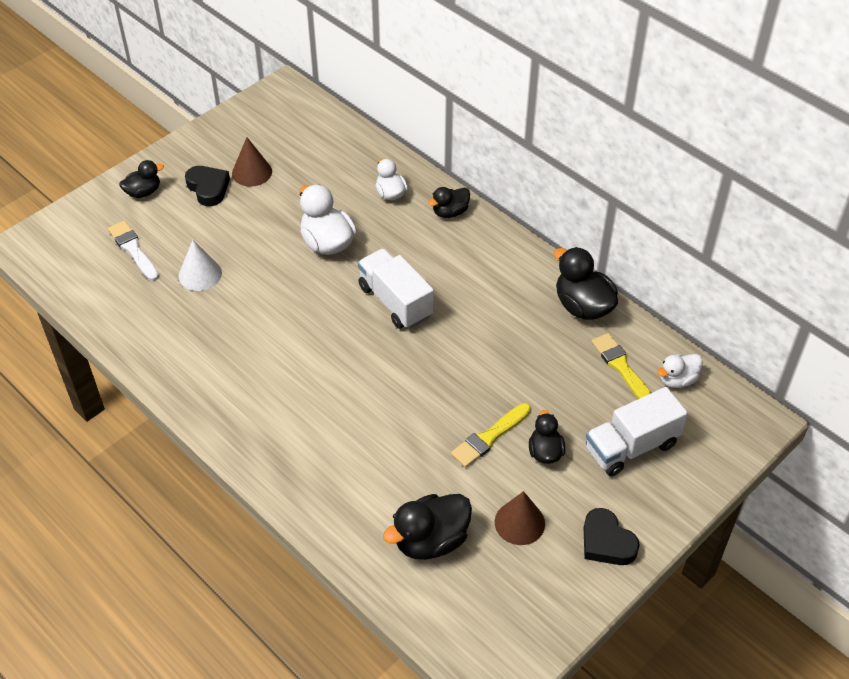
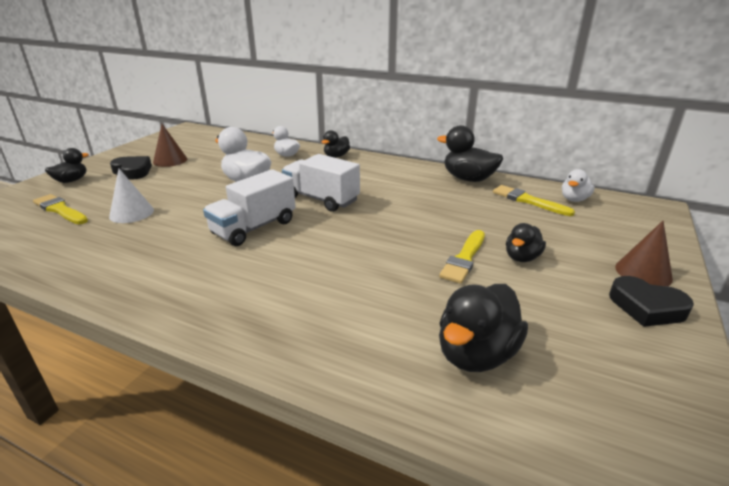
camera: 20 degrees left, 20 degrees down
(133, 249) = (60, 210): white brush -> yellow brush
(519, 522) = (551, 313): brown cone -> brown cone (643, 273)
(545, 452) = (522, 257): black duck -> black duck turned 120 degrees counterclockwise
(631, 446) = (586, 239): white truck -> white truck (254, 228)

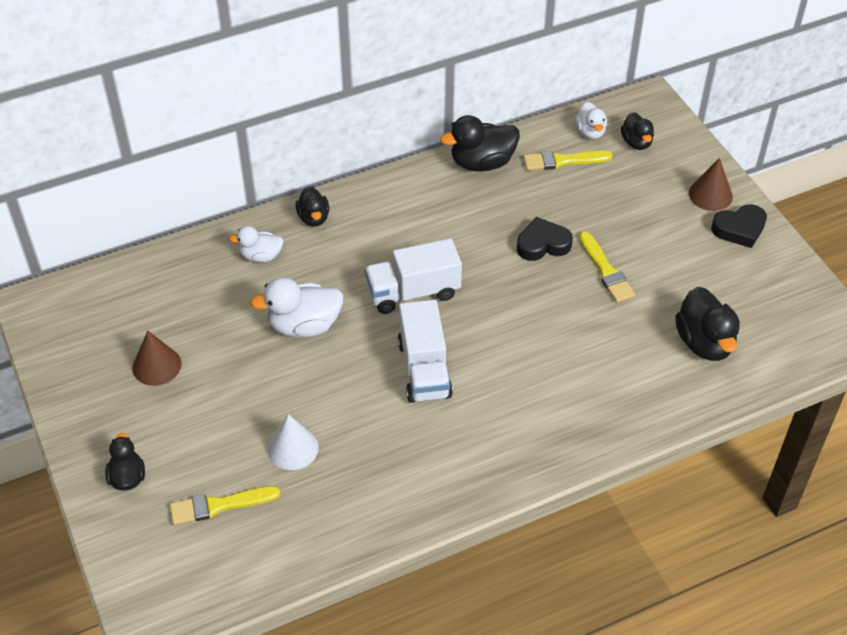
camera: 50 degrees left, 20 degrees up
(133, 171) = (159, 412): black heart -> black heart (543, 244)
(522, 257) = (635, 238): black duck -> black duck (636, 142)

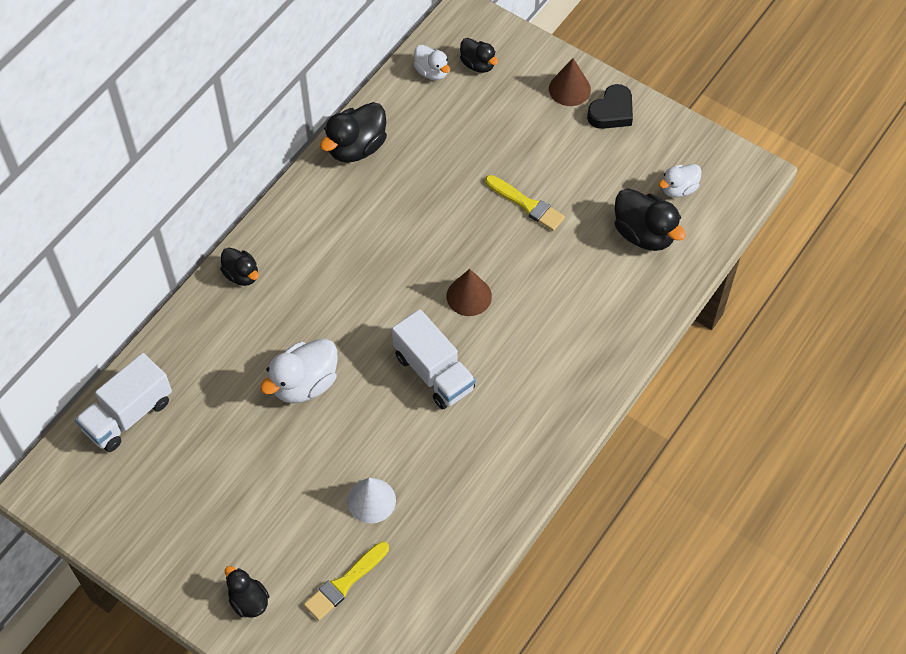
camera: 30 degrees left, 10 degrees up
(157, 366) = (200, 487): brown cone -> brown cone (469, 296)
(261, 256) = (219, 336): white duck -> white duck (678, 189)
(413, 292) = (378, 305): white truck -> white truck (128, 415)
(543, 244) = (459, 204): black heart -> none
(563, 161) = (426, 113): yellow brush -> none

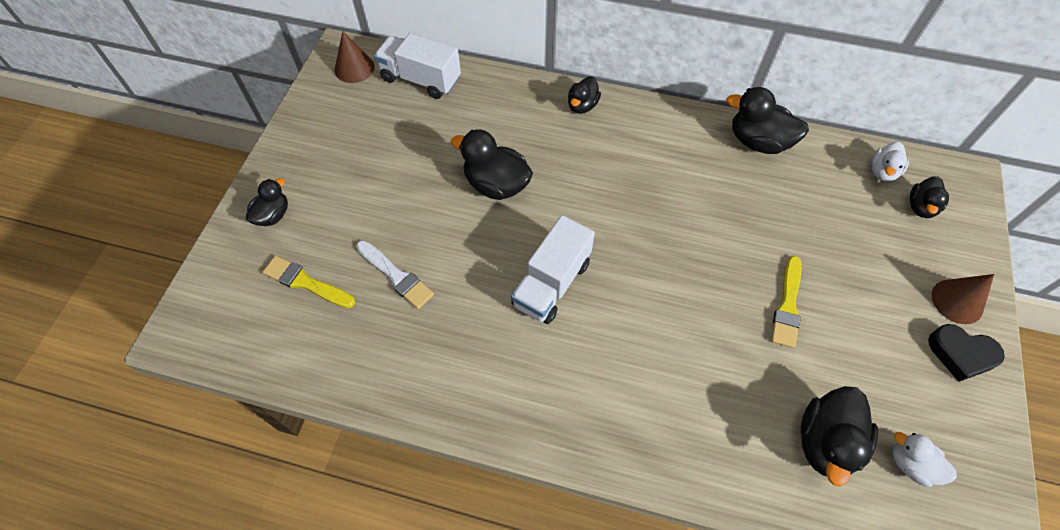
camera: 70 degrees right, 0 degrees up
(304, 384) = (496, 185): white duck -> black duck
(371, 500) = (396, 276): white cone -> white brush
(469, 296) = (651, 287): brown cone -> brown cone (354, 68)

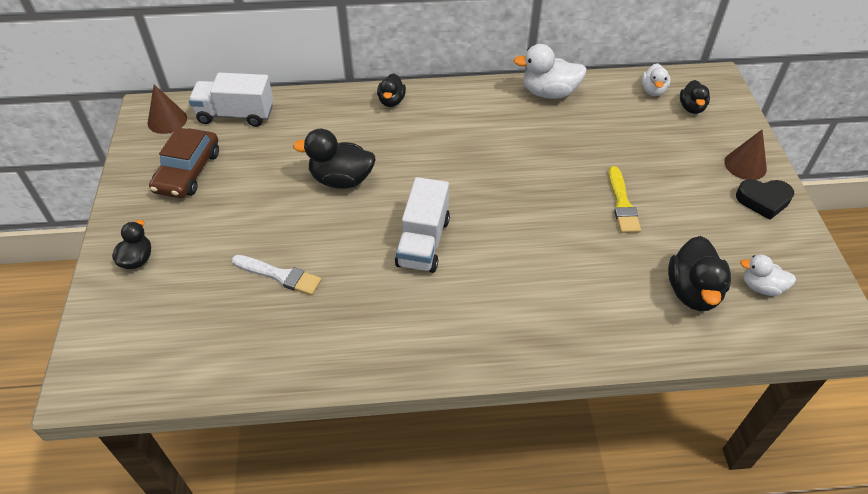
camera: 20 degrees left, 10 degrees down
(306, 282) = (194, 305): yellow brush -> none
(353, 132) = (188, 172): none -> brown car
(758, 142) = (549, 93): black duck -> white duck

